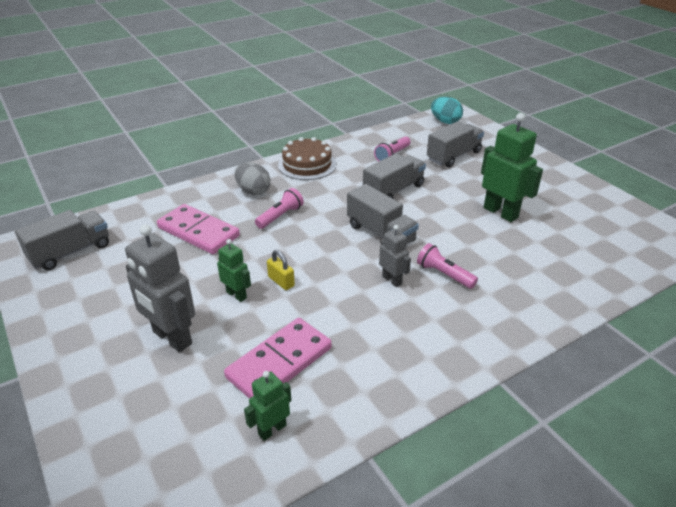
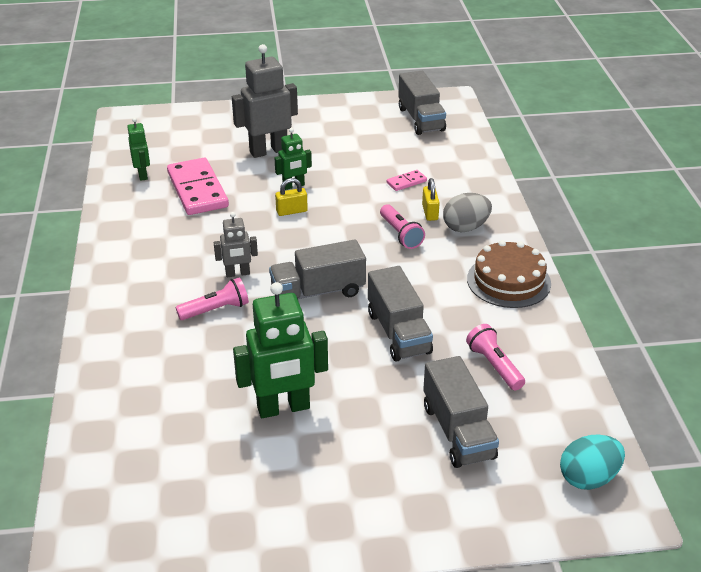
camera: 115 degrees right, 0 degrees up
(198, 232) = (406, 182): pink domino -> pink domino, size x0.45
(241, 210) = (430, 212): none -> yellow padlock

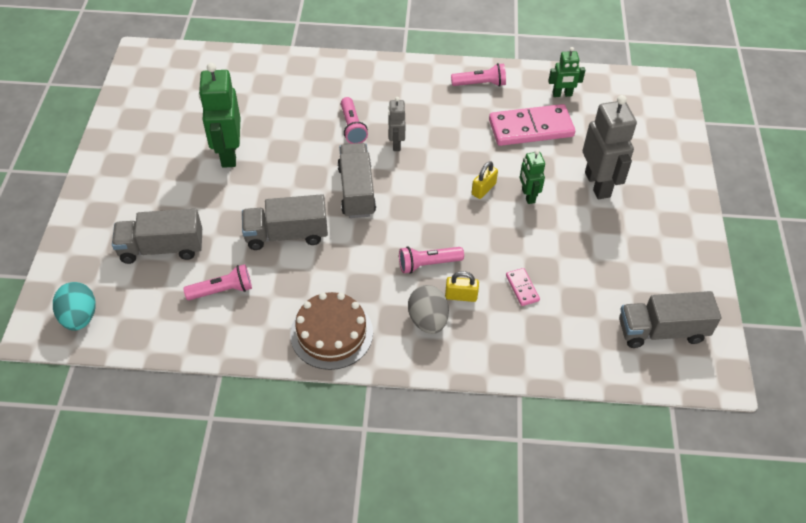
camera: 100 degrees right, 15 degrees up
(129, 226) = (480, 84): none -> pink flashlight
(291, 211) = (483, 189): yellow padlock -> yellow padlock turned 45 degrees clockwise

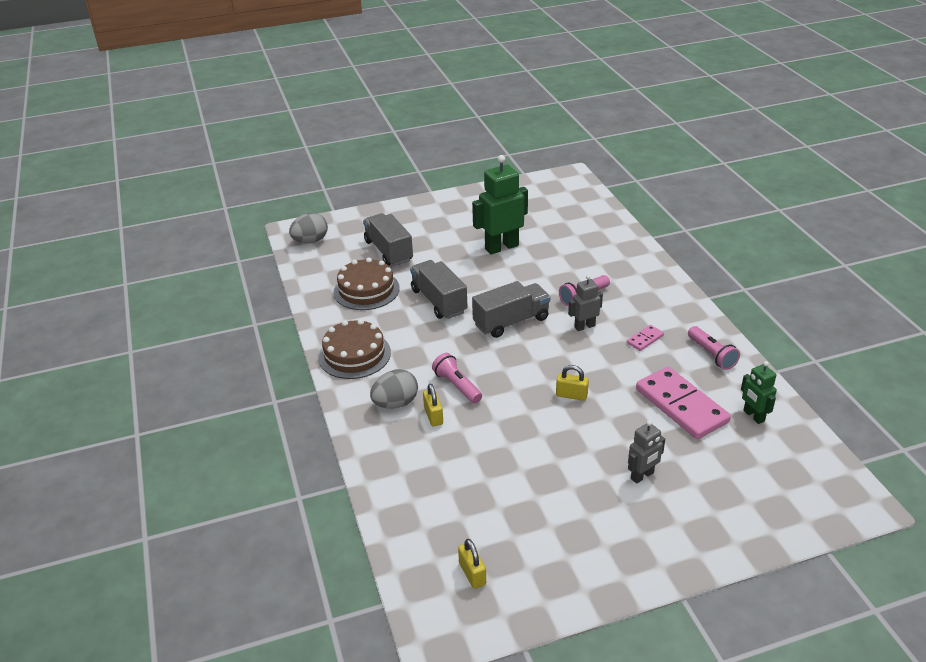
camera: 70 degrees right, 15 degrees down
(80, 317) = (310, 241): turquoise egg -> grey egg
(222, 290) = (366, 290): pink flashlight -> brown cake
(522, 288) = (466, 453): pink domino -> pink domino (645, 339)
(528, 196) = (586, 427): green robot -> none
(598, 184) = (642, 476): grey robot -> grey robot, size x0.55
(661, 331) = (472, 574): grey truck -> yellow padlock

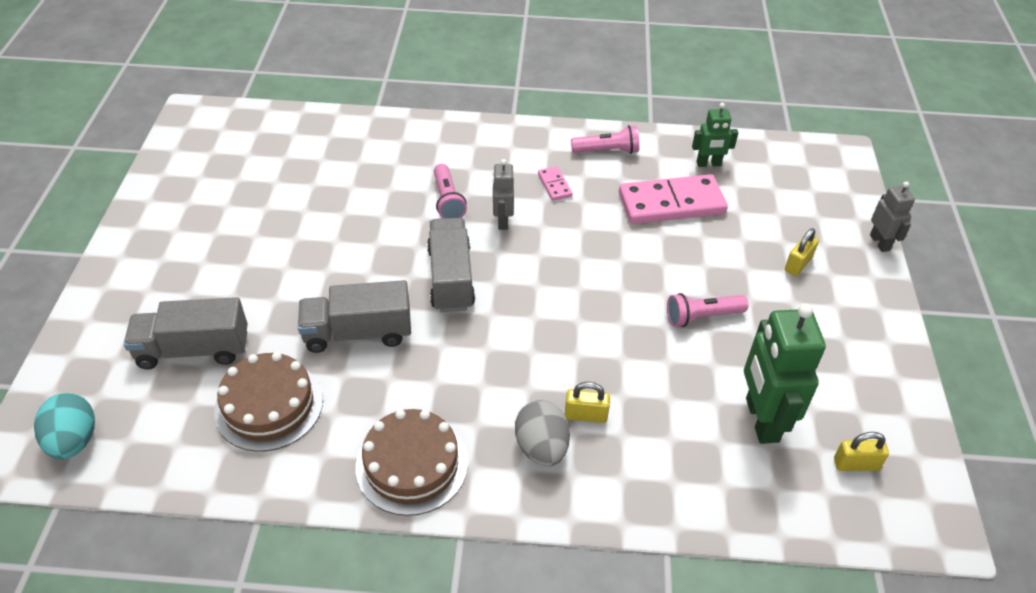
camera: 70 degrees left, 10 degrees up
(310, 241) = (74, 441): grey egg -> turquoise egg
(457, 386) = (542, 373): pink flashlight -> pink flashlight (702, 317)
(501, 247) = (290, 231): green robot -> green robot (761, 420)
(571, 395) = (613, 277): yellow padlock -> yellow padlock (798, 264)
(642, 476) = (759, 272): grey robot -> grey robot (880, 242)

